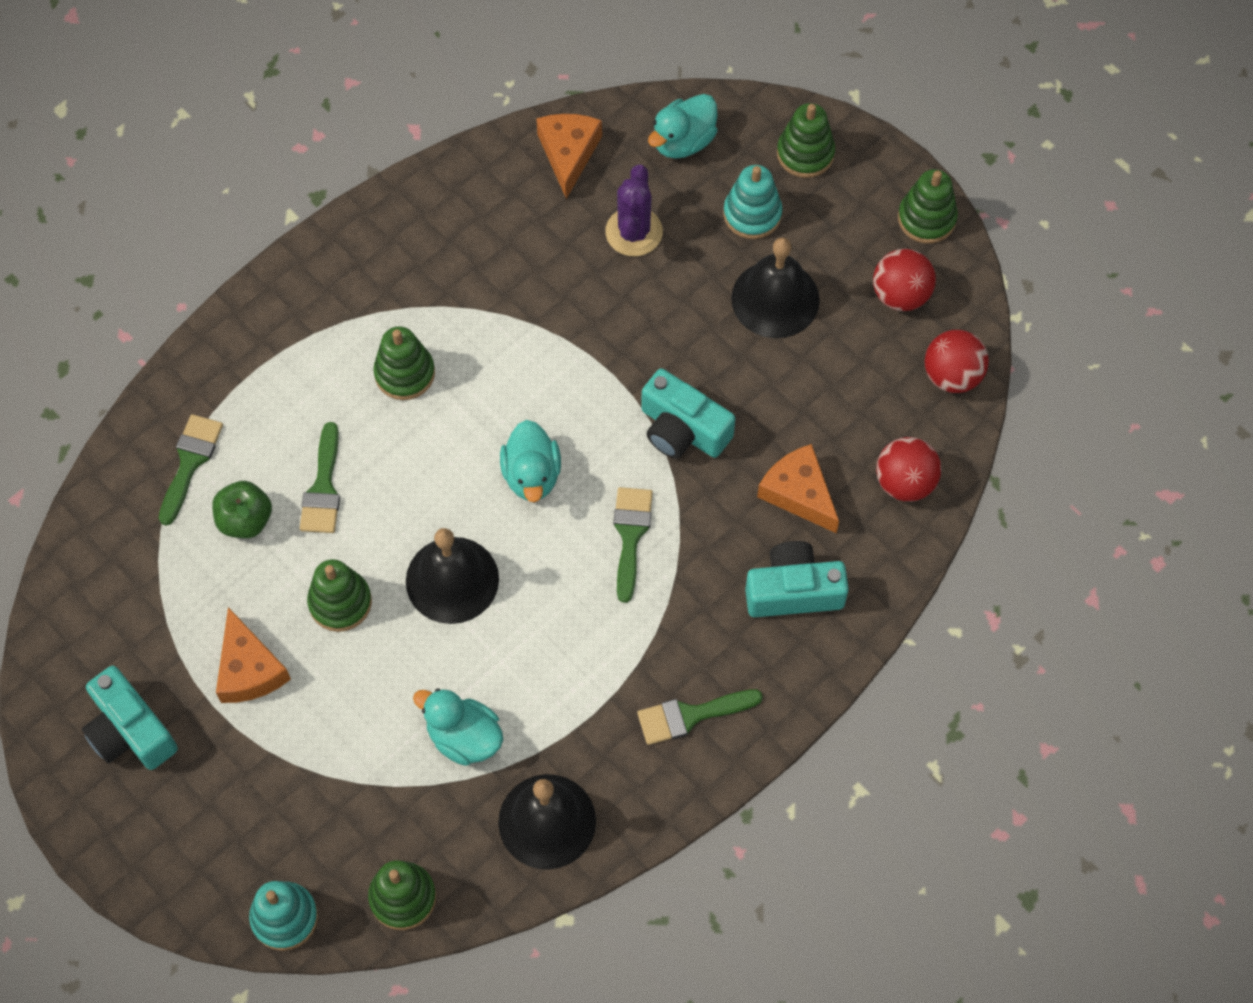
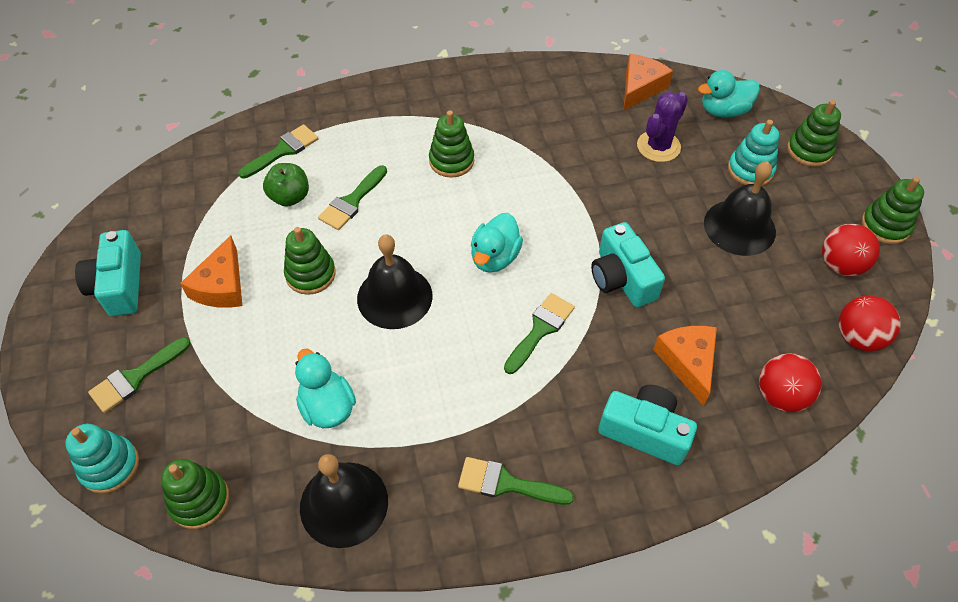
camera: 30 degrees right, 10 degrees down
(236, 818) = (135, 377): none -> green brush

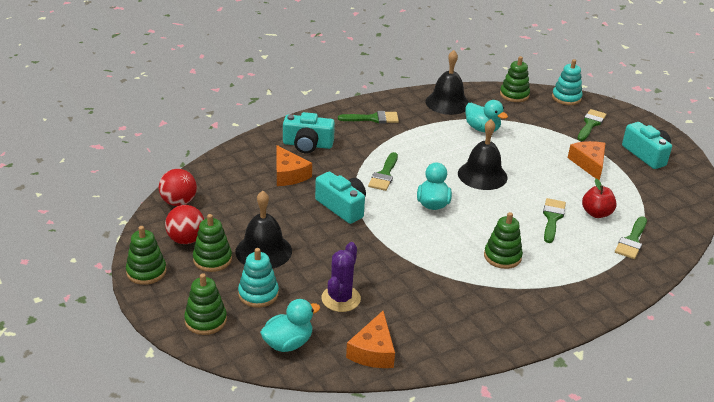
camera: 160 degrees right, 20 degrees down
(290, 197) = (596, 213): green apple -> red apple
(310, 274) = (542, 177): green stacking toy -> green stacking toy (212, 259)
(780, 396) = (230, 169): red ball -> none

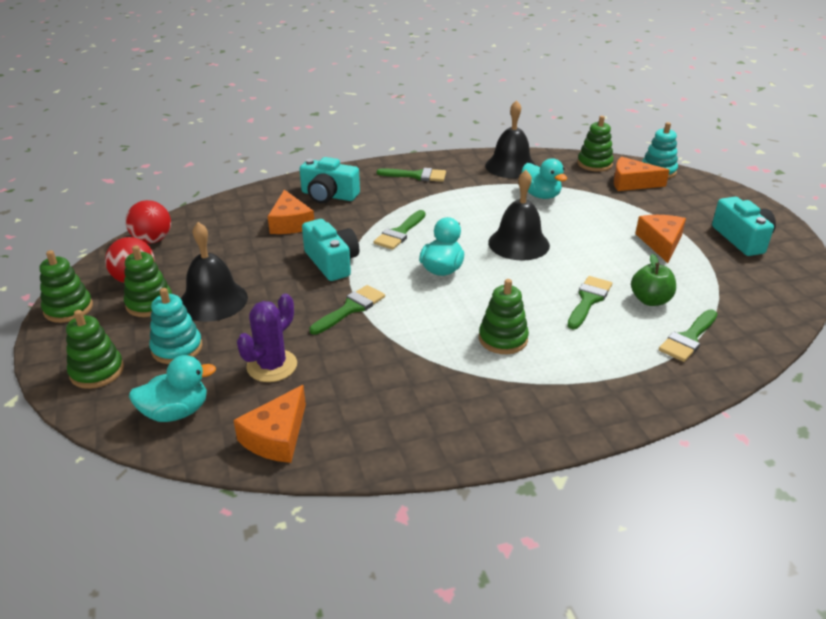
camera: 15 degrees right, 0 degrees up
(549, 111) = (632, 183): none -> orange cheese
(590, 124) = (679, 200): green brush -> green brush (351, 308)
(596, 213) = (650, 300): red apple -> green apple

